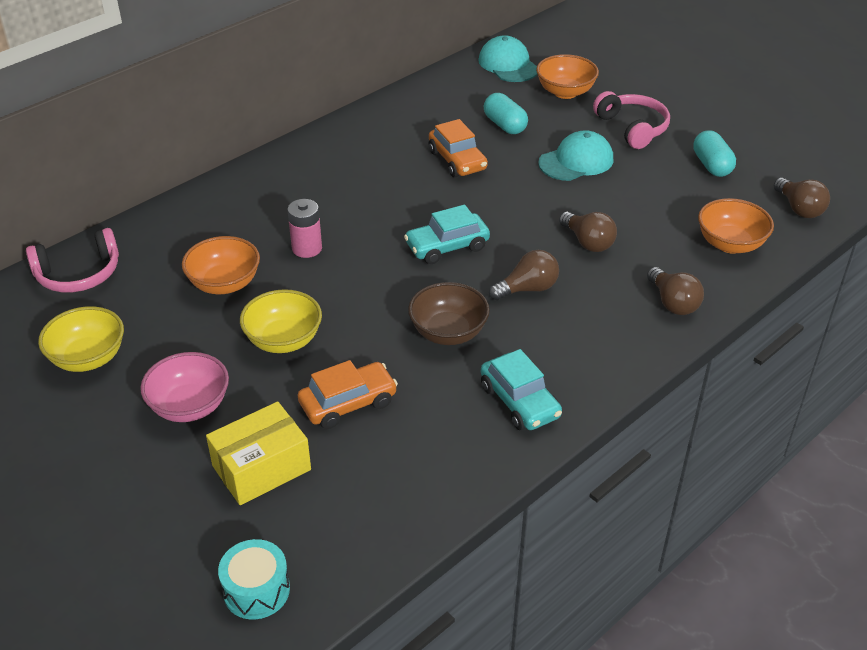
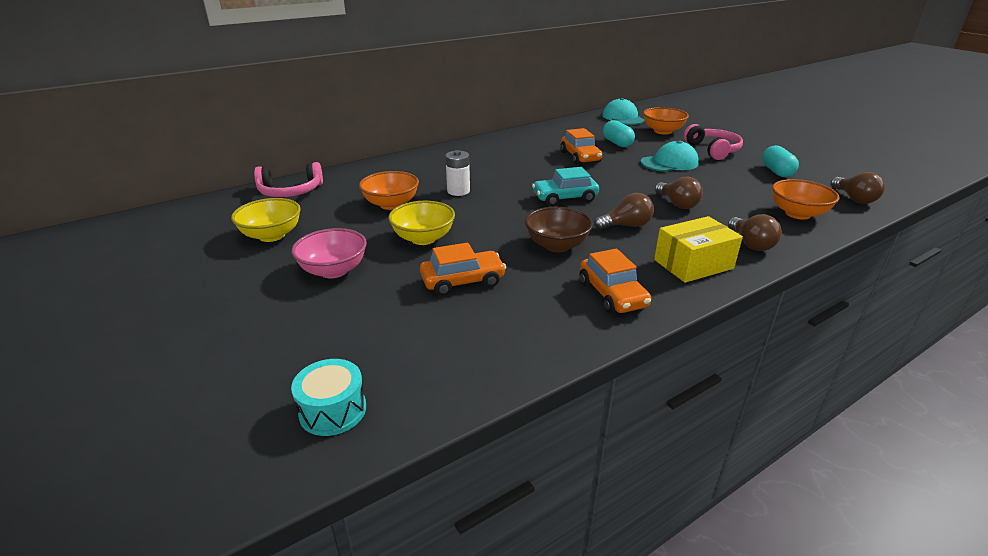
camera: 10 degrees right, 10 degrees down
(261, 468) = (375, 316): yellow box -> yellow box (693, 264)
(307, 248) = (458, 191): pink battery -> white battery
(519, 401) = (612, 294): turquoise car -> orange car

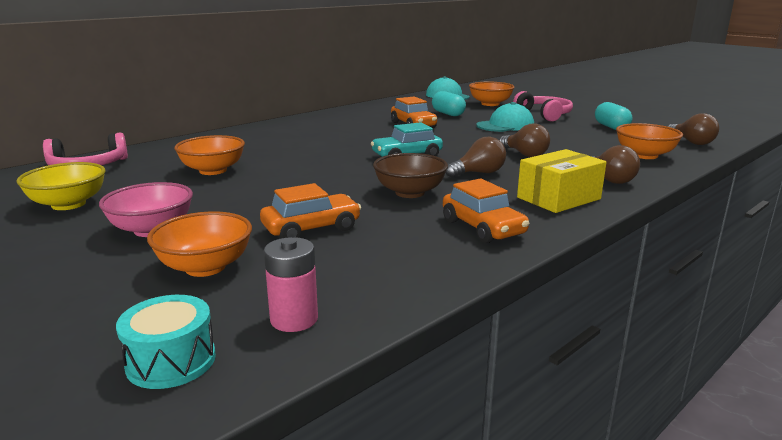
camera: 10 degrees left, 10 degrees down
(370, 316) = (205, 267): none -> orange bowl
(423, 238) = (257, 196): yellow bowl -> none
(431, 380) = (294, 319): none -> pink battery
(458, 191) = (288, 156): white battery -> none

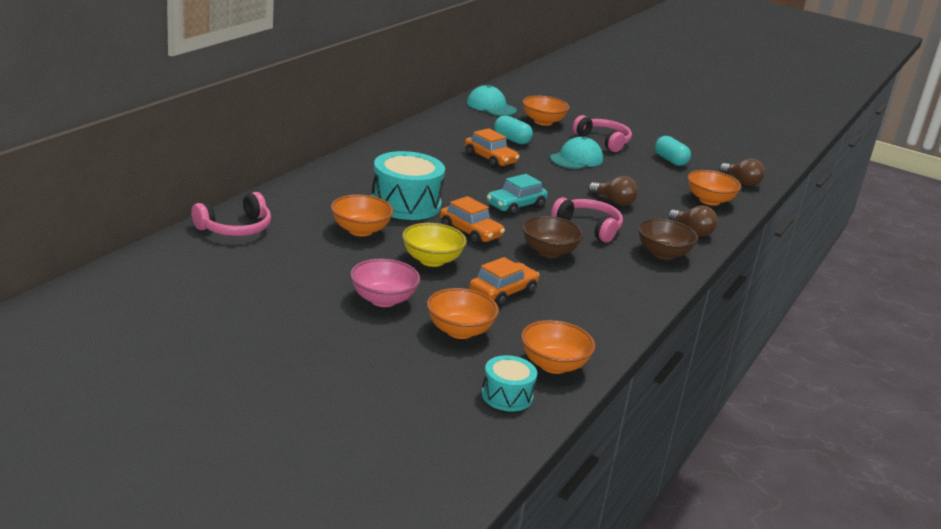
camera: 20 degrees left, 5 degrees up
(68, 204) = (280, 276): yellow bowl -> yellow bowl (432, 260)
(288, 153) = (406, 204): none -> turquoise drum
(294, 319) = (553, 365): pink battery -> orange bowl
(478, 173) = (589, 227): brown light bulb -> pink headphones
(483, 228) = (624, 286): orange car -> orange car (470, 232)
(558, 198) = (663, 254): yellow box -> brown bowl

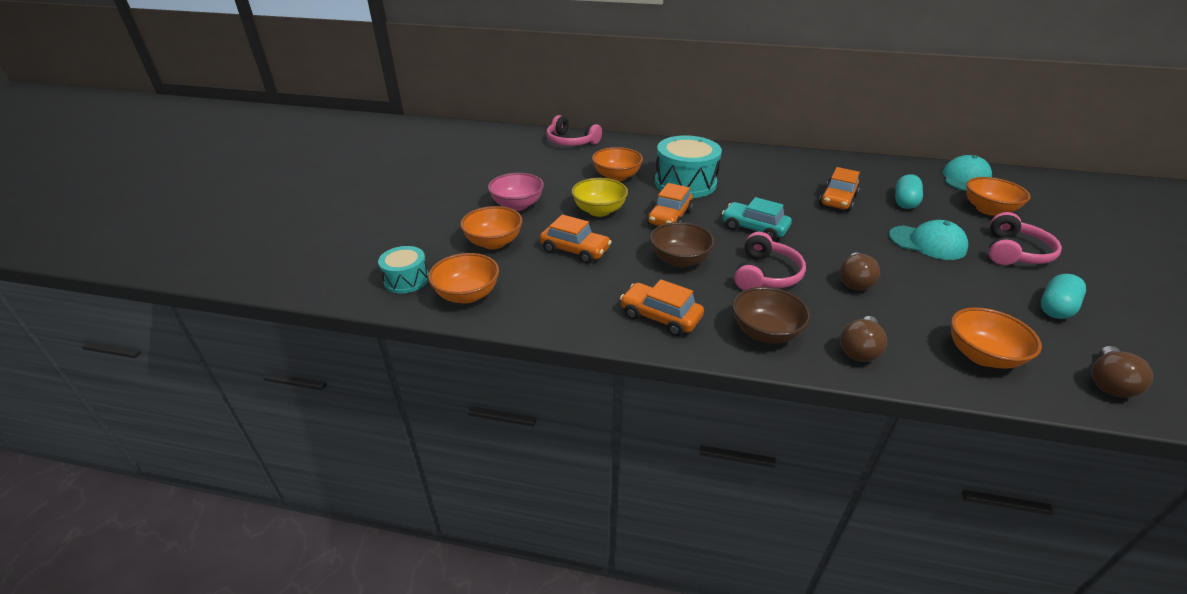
camera: 75 degrees right, 10 degrees up
(628, 285) = (660, 317): none -> orange car

